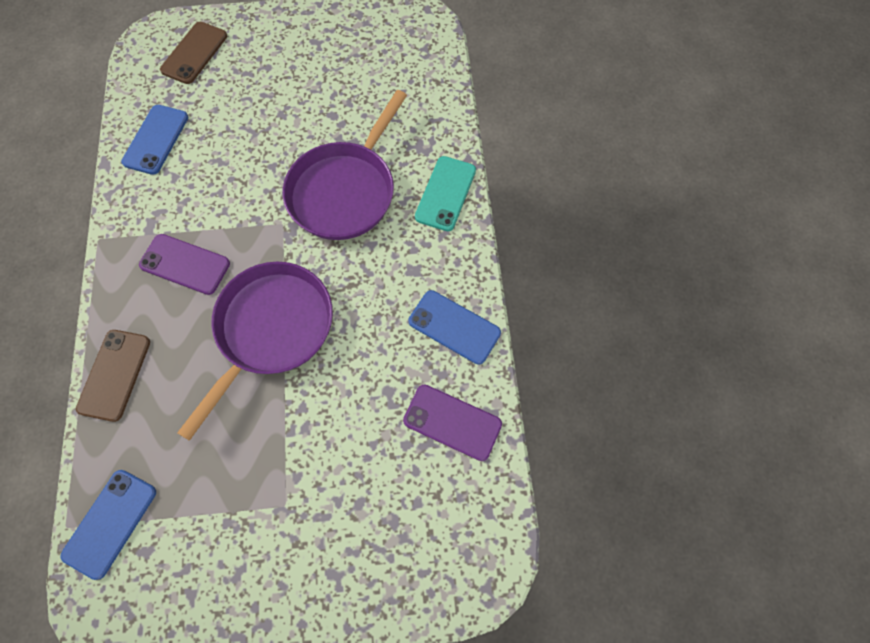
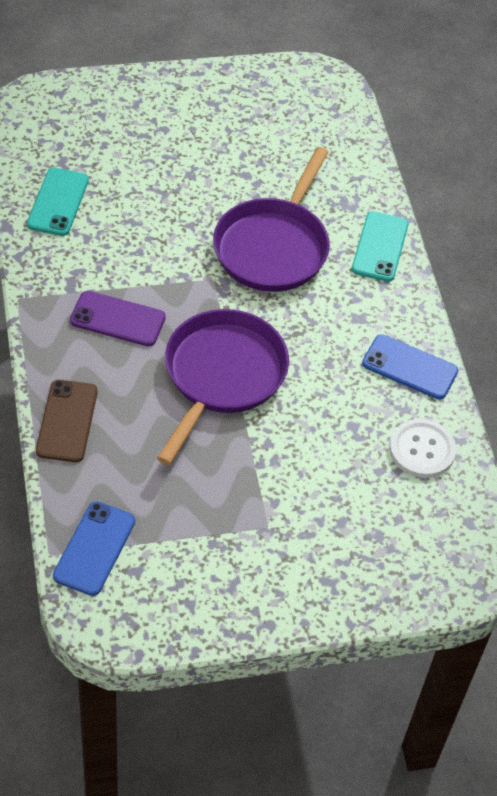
camera: 10 degrees left, 15 degrees down
(156, 139) = (58, 202): blue phone -> turquoise phone
(194, 53) = (80, 116): brown phone -> none
(452, 422) = (422, 450): purple phone -> white button

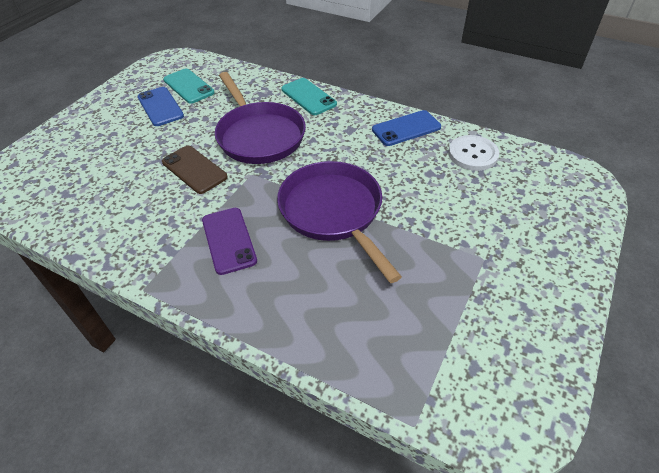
camera: 45 degrees left, 5 degrees down
(58, 202) = (93, 215): turquoise phone -> turquoise phone (188, 86)
(67, 421) = (288, 327): brown phone -> brown phone (194, 170)
(94, 548) = (432, 385): blue phone -> blue phone (160, 107)
(117, 319) = (229, 240): purple phone -> purple phone turned 75 degrees counterclockwise

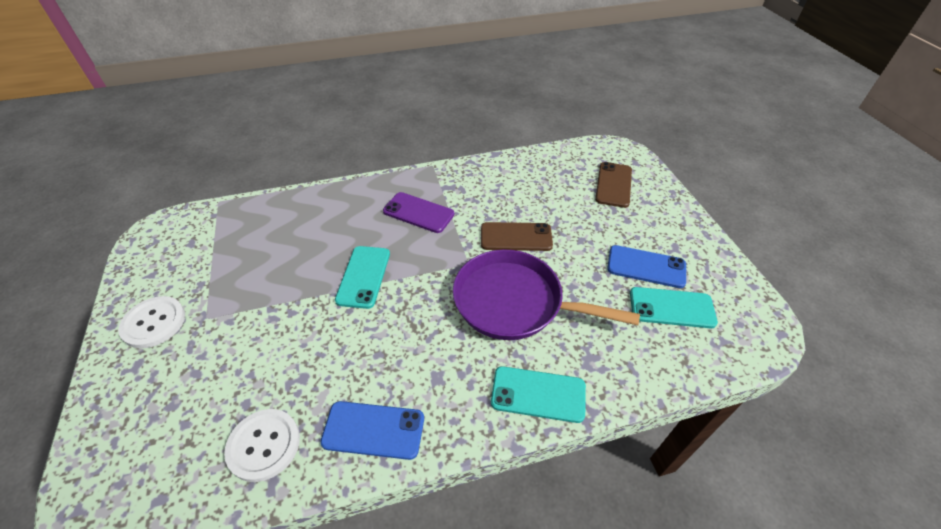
camera: 135 degrees right, 0 degrees up
(65, 159) = (613, 185): none -> brown phone
(333, 212) = (363, 276): purple pan -> turquoise phone
(406, 128) = (373, 430): blue phone -> blue phone turned 75 degrees clockwise
(534, 283) = (154, 323): none -> white button

